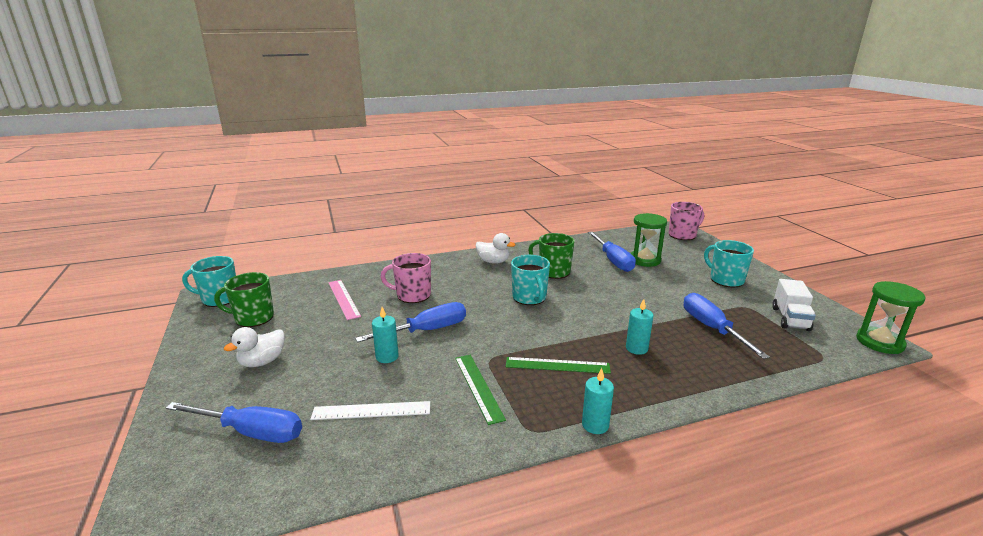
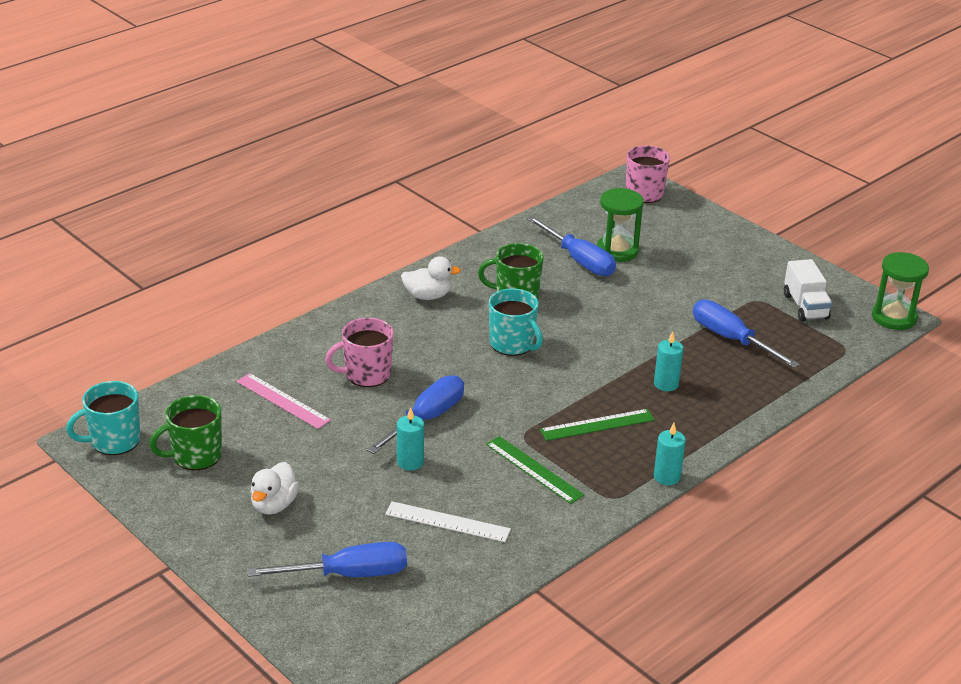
camera: 25 degrees left, 10 degrees up
(371, 410) = (447, 522): white ruler -> white ruler turned 45 degrees clockwise
(726, 280) = (723, 263): turquoise mug -> none

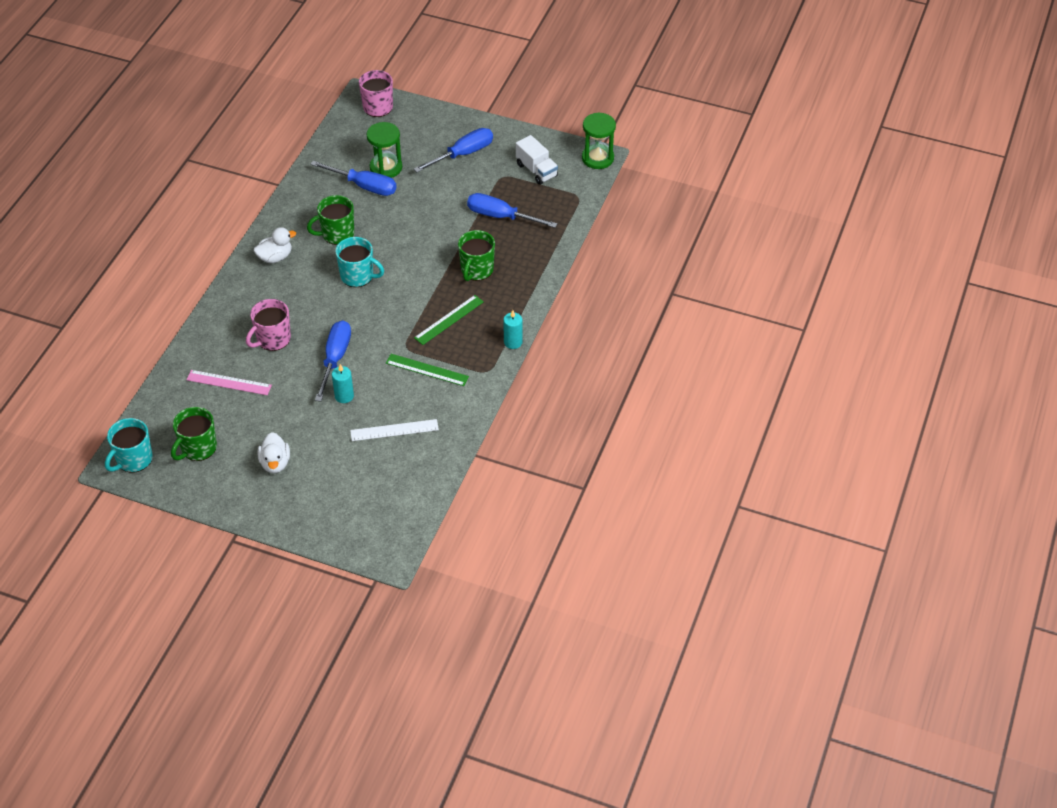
camera: 25 degrees left, 15 degrees up
(348, 574) = (354, 492): blue screwdriver -> blue screwdriver (463, 154)
(666, 384) = (476, 270): turquoise candle -> green mug

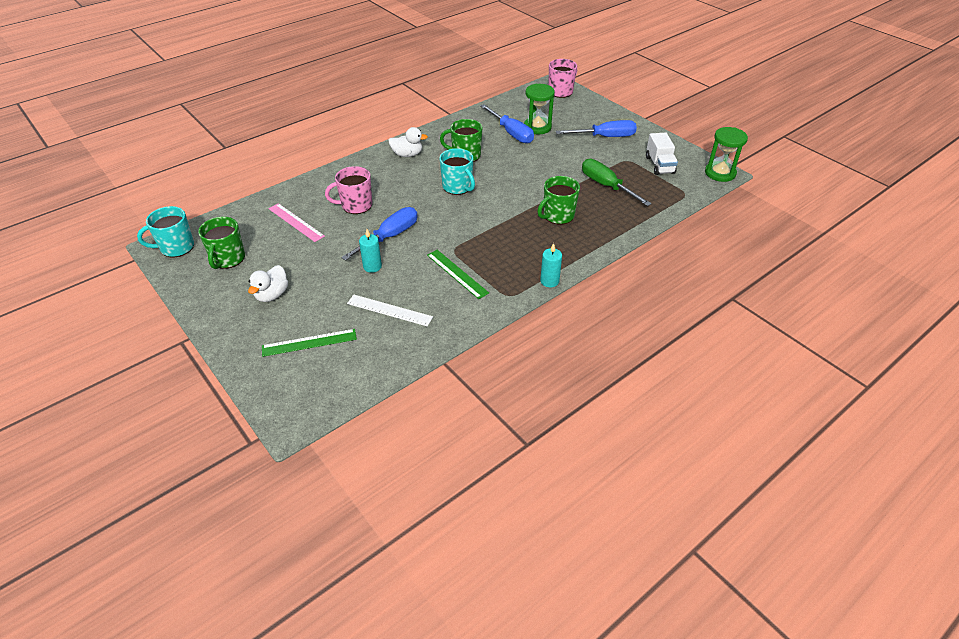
camera: 30 degrees right, 5 degrees down
(198, 448) = (228, 259): green mug -> green mug turned 60 degrees counterclockwise
(449, 320) = (506, 243): green ruler -> green ruler (309, 343)
(501, 216) = (606, 186): blue screwdriver -> green screwdriver

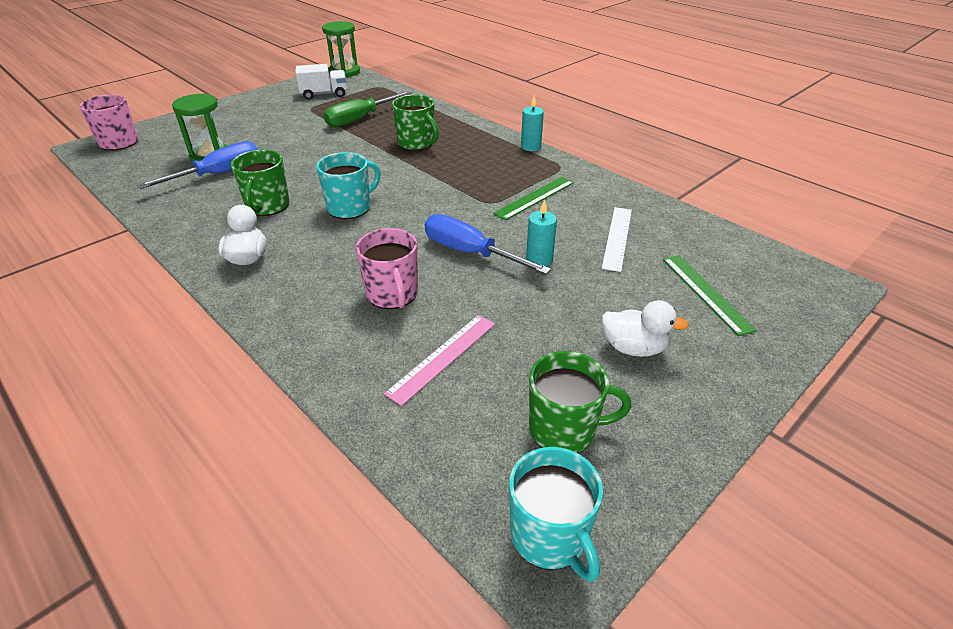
camera: 95 degrees left, 5 degrees down
(605, 137) = (255, 118): blue screwdriver -> none

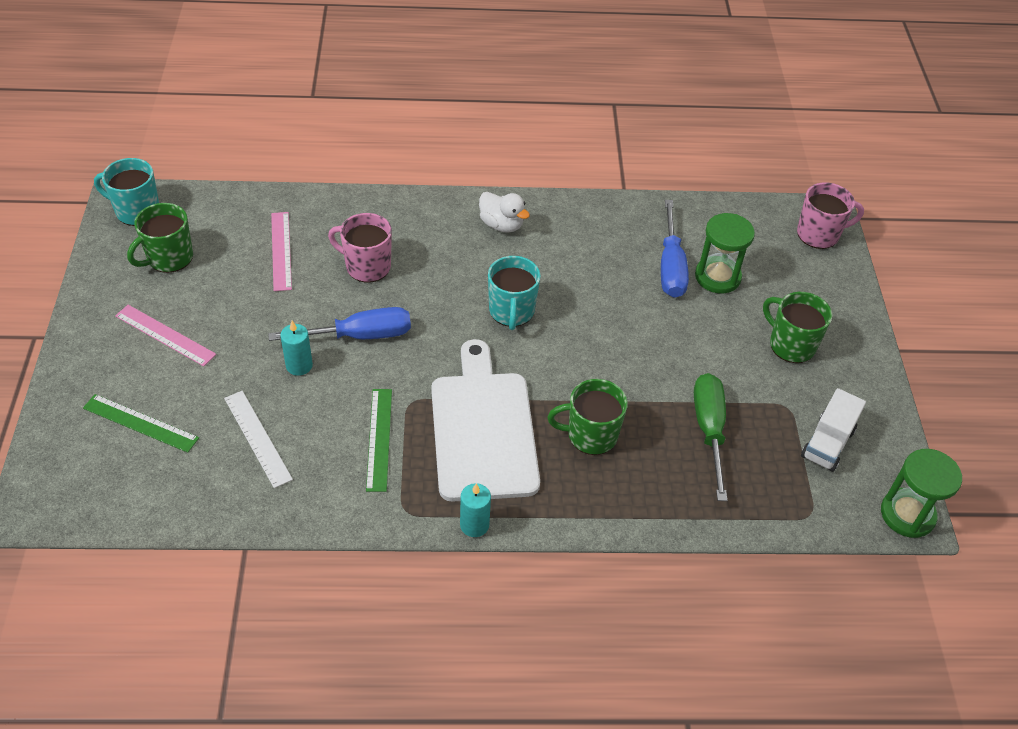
camera: 130 degrees right, 10 degrees up
(267, 206) = (572, 268): green mug -> green mug (791, 345)
(467, 172) = (483, 429): none -> white cutting board
(633, 348) = (165, 335): white duck -> pink ruler

